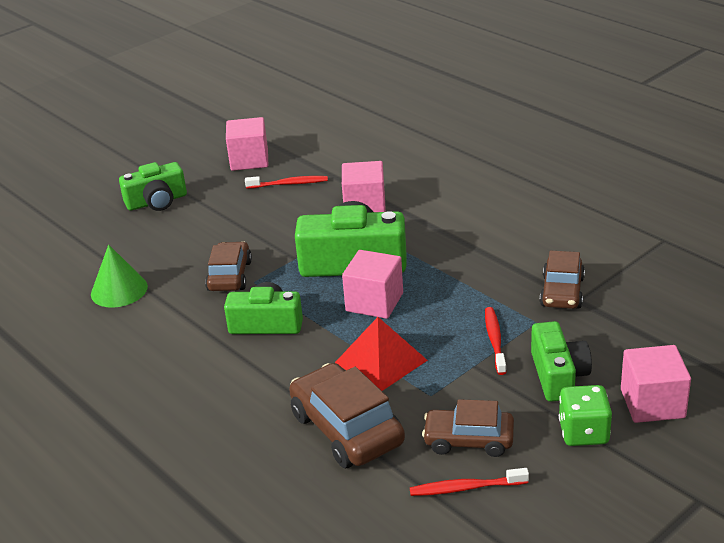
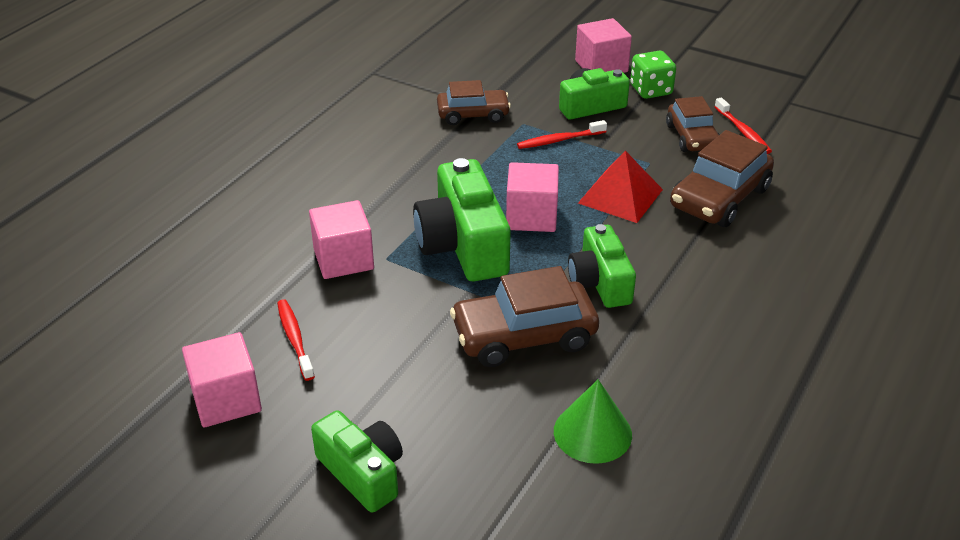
camera: 110 degrees left, 5 degrees up
(230, 276) = (524, 336): brown car -> brown car, size x1.52

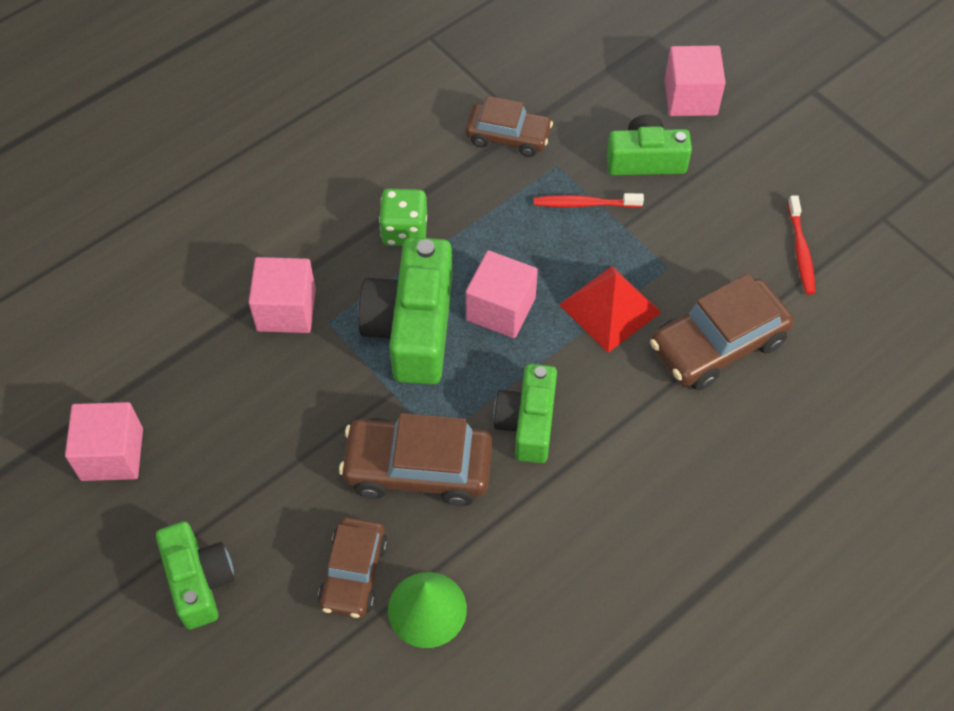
camera: 20 degrees right, 20 degrees up
(294, 339) = (200, 400): red toothbrush -> none
(651, 90) = (728, 153): green dice -> green dice (404, 231)
(692, 137) = (736, 242): brown car -> brown car (353, 573)

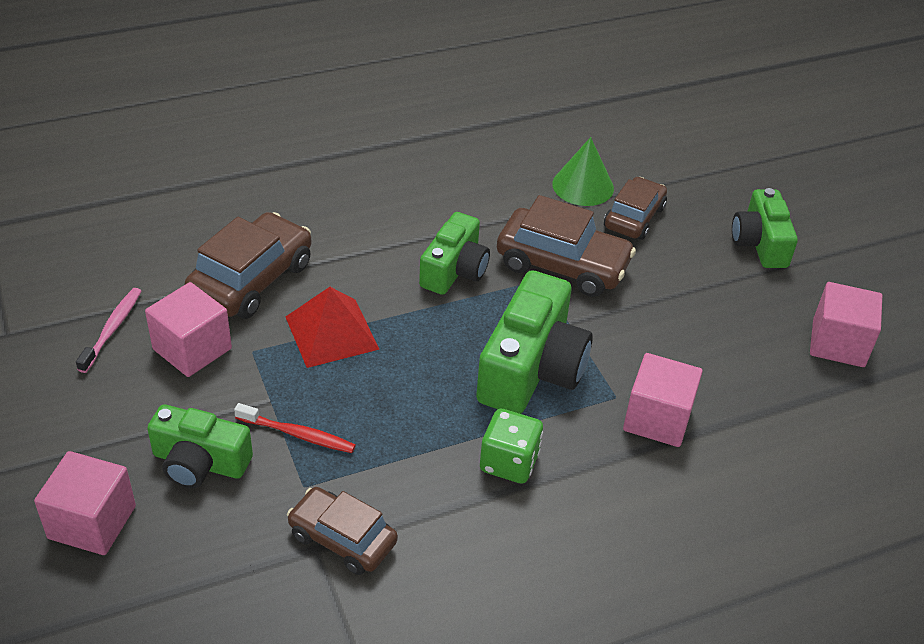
camera: 165 degrees left, 15 degrees down
(500, 309) = (438, 360): pink cube -> pink cube (192, 349)
(717, 344) = (252, 279): brown car -> brown car turned 45 degrees counterclockwise
(800, 251) = (112, 329): red toothbrush -> pink toothbrush

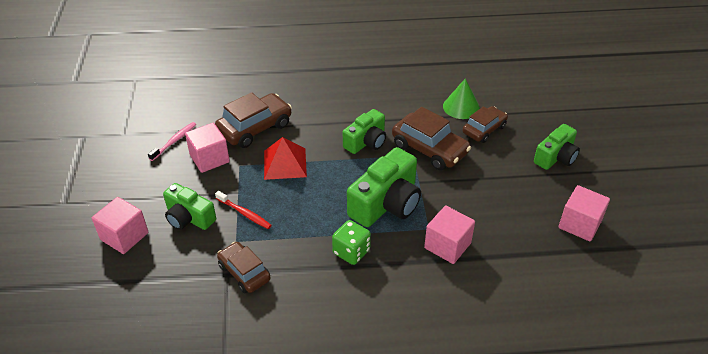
camera: 20 degrees right, 0 degrees up
(760, 243) = (556, 157): green camera -> green camera turned 150 degrees counterclockwise

